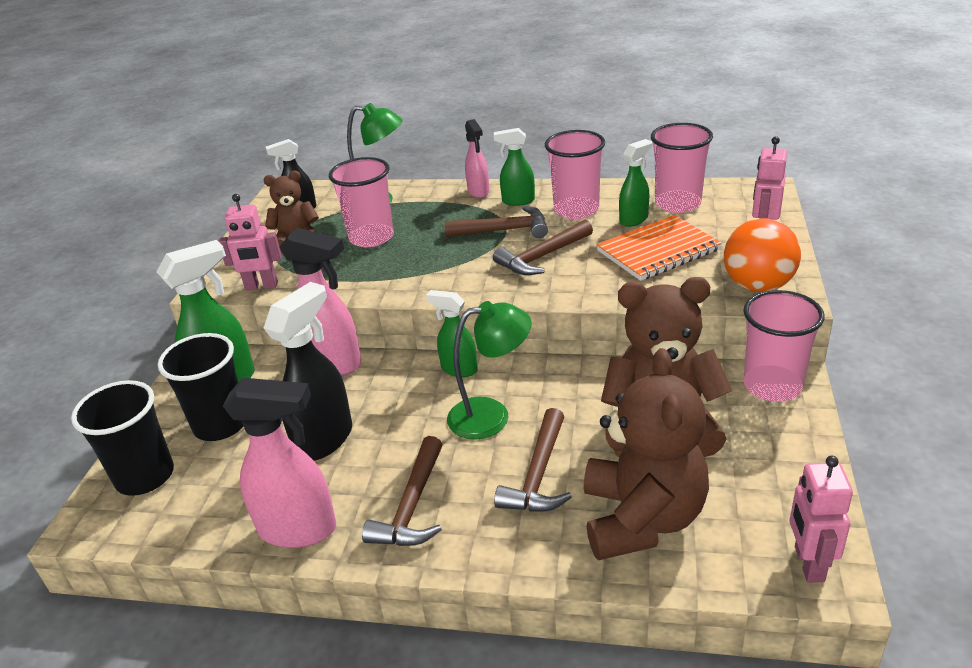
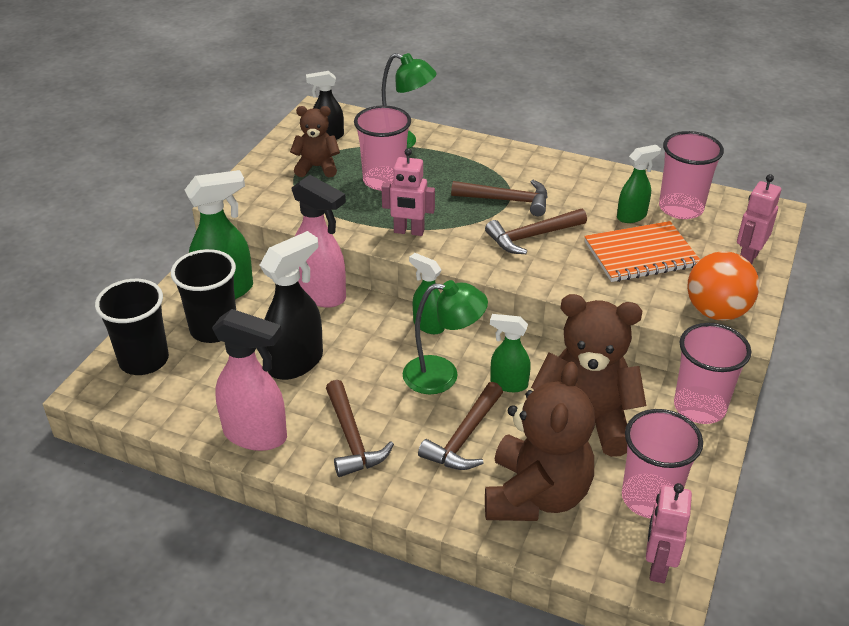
camera: 10 degrees right, 5 degrees up
(261, 286) = (274, 209): pink robot -> pink robot (409, 231)
(412, 506) = (352, 438): brown hammer -> brown hammer turned 45 degrees counterclockwise
(478, 192) = (498, 152): pink spray bottle -> none
(517, 201) = (531, 171): green spray bottle -> green spray bottle (508, 384)
(576, 210) = (582, 193): pink cup -> pink cup (649, 498)

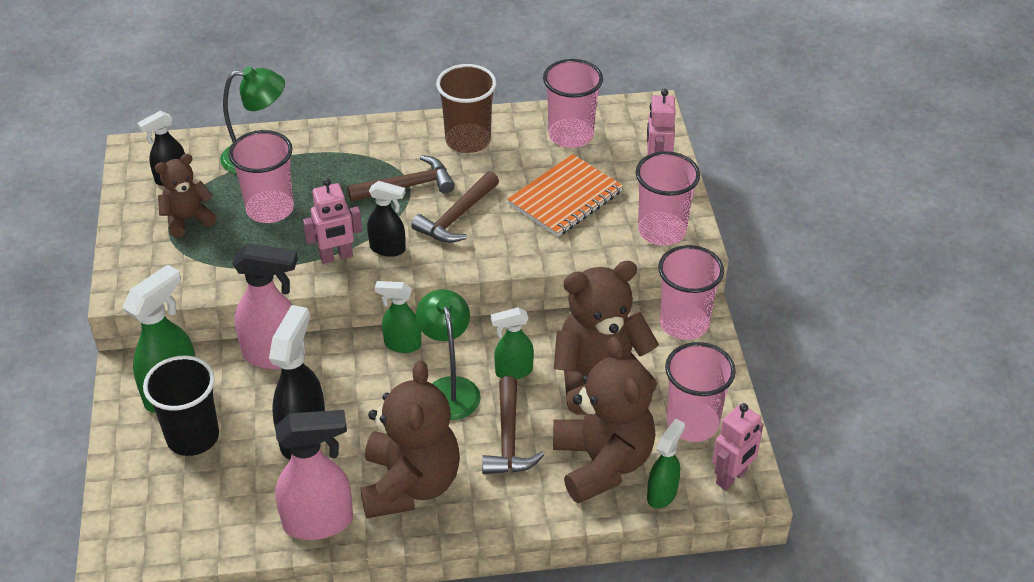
camera: 30 degrees left, 5 degrees up
(144, 360) = (146, 500): black cup -> none
(352, 438) = (410, 484): brown hammer -> brown teddy bear
(442, 375) = (449, 389): green lamp -> green lamp turned 75 degrees counterclockwise
(455, 240) = (388, 249): none -> black spray bottle
(584, 184) = (468, 140): none -> brown cup
(632, 216) = (533, 160): green spray bottle -> green spray bottle (662, 494)
(657, 566) = (732, 477): pink robot -> pink robot turned 120 degrees counterclockwise
(716, 312) = (662, 231): orange ball -> pink cup

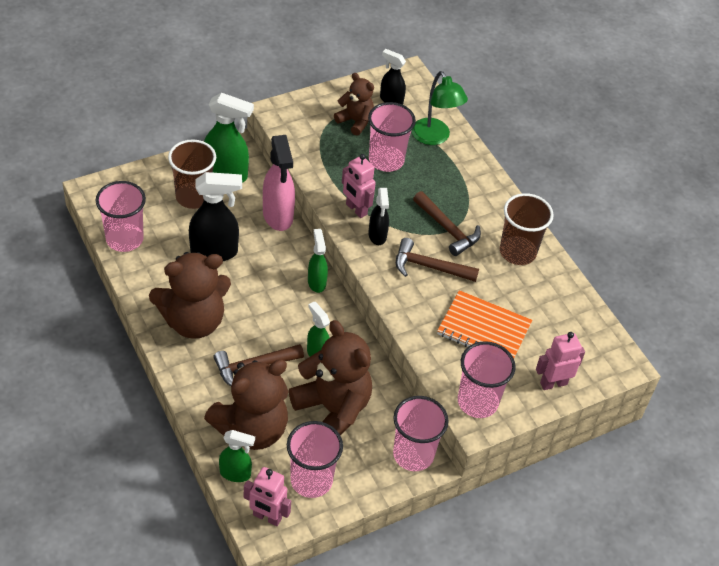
camera: 65 degrees right, 5 degrees up
(193, 437) = (193, 197): black cup -> brown cup
(319, 522) = (147, 281): pink spray bottle -> none
(449, 389) = (286, 320): green lamp -> none
(571, 135) = (560, 316): pink cup -> pink cup (124, 239)

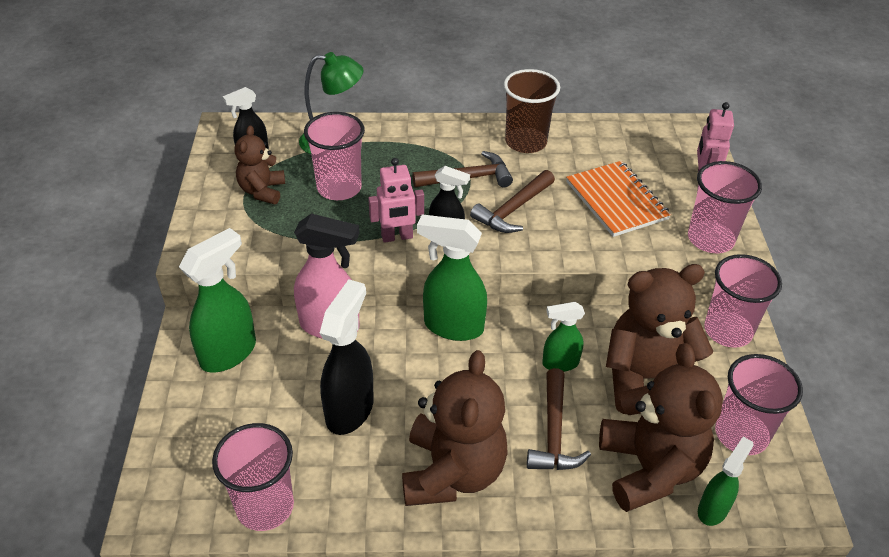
camera: 60 degrees left, 5 degrees down
(193, 197) = (242, 400): brown cup -> none
(267, 517) = (785, 498): pink robot -> none
(316, 282) = (452, 326): green spray bottle -> green spray bottle, size x1.68
(355, 121) = (262, 191): brown teddy bear -> brown teddy bear turned 60 degrees counterclockwise
(484, 329) = (616, 201): orange notebook -> orange notebook turned 75 degrees counterclockwise

